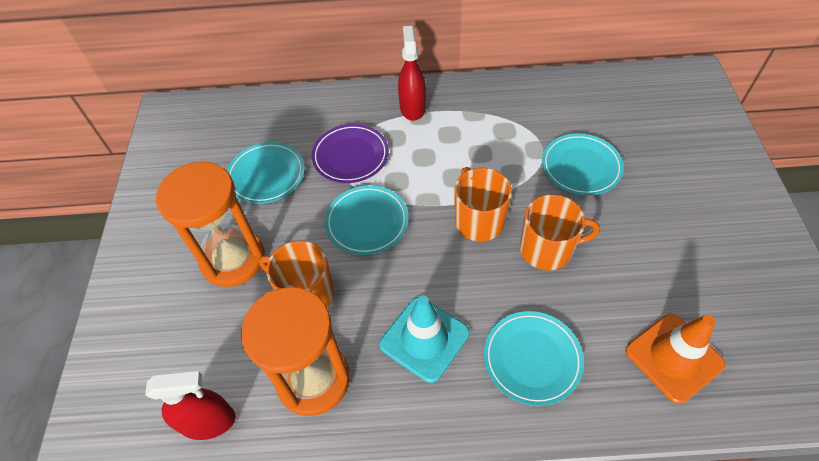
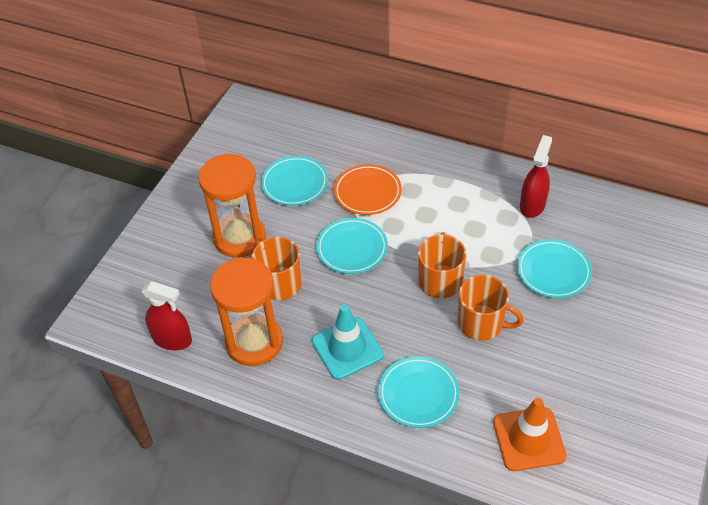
camera: 25 degrees right, 5 degrees down
(350, 156) = (367, 192): purple plate -> orange plate
(412, 107) = (441, 170): red spray bottle -> red spray bottle (532, 205)

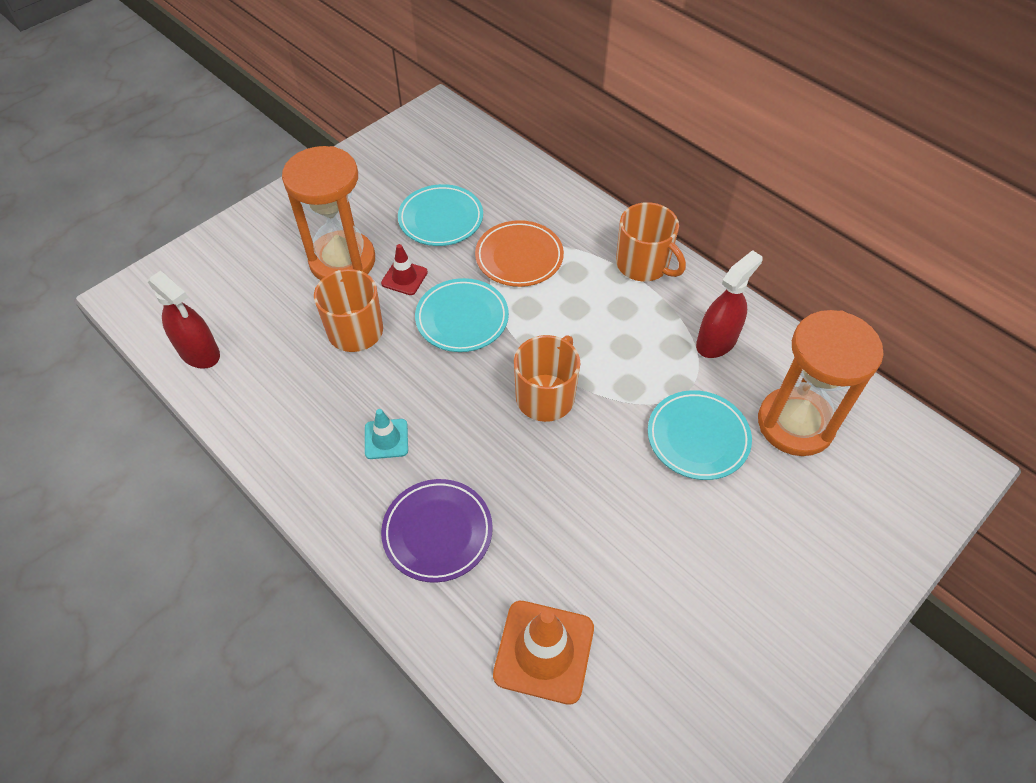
camera: 20 degrees right, 5 degrees up
(254, 342) = (285, 390): orange hourglass -> orange hourglass (795, 424)
(293, 234) = (404, 278): none -> red traffic cone
(347, 348) = (386, 439): turquoise traffic cone -> turquoise traffic cone, size x0.56
(418, 394) = (437, 532): turquoise plate -> purple plate
(481, 323) = (568, 471): orange mug -> orange mug (643, 264)

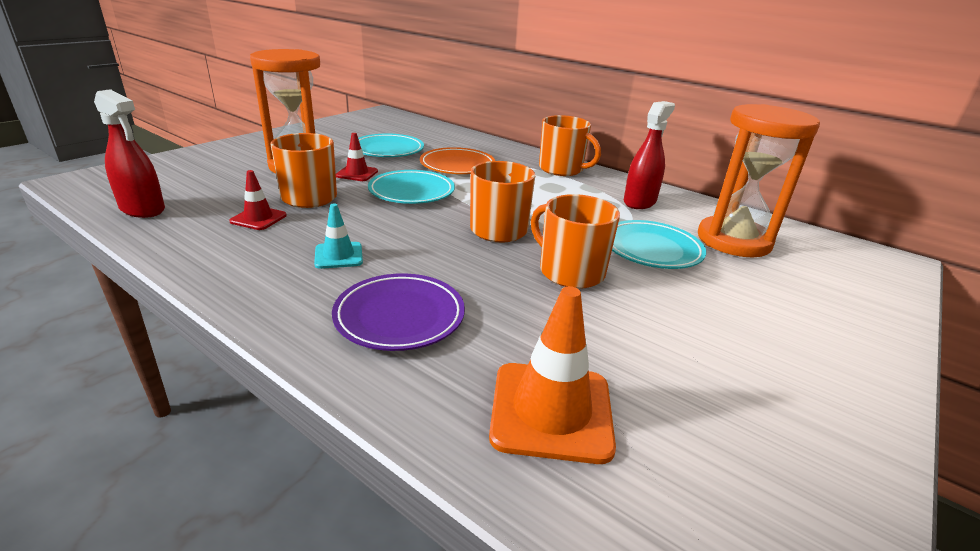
camera: 10 degrees left, 25 degrees down
(309, 371) = (258, 218): none -> red traffic cone
(602, 473) = (570, 271): none -> orange mug

